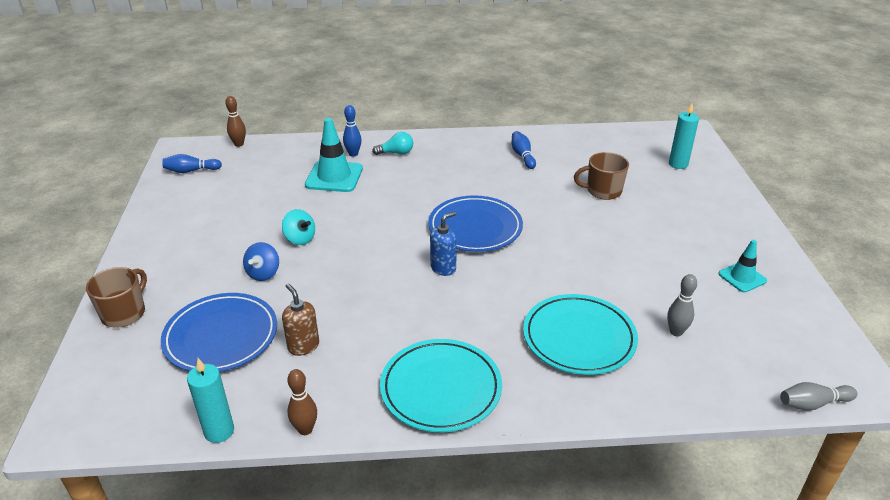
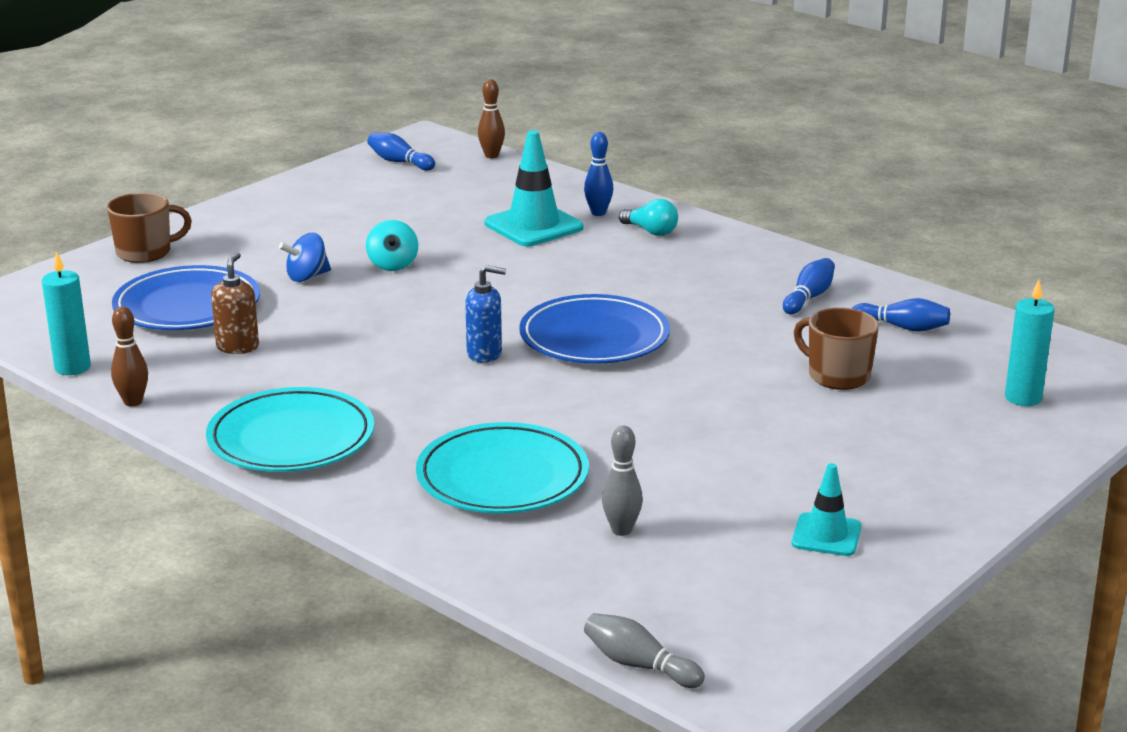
camera: 45 degrees right, 10 degrees down
(582, 152) = (903, 327): none -> blue bowling pin

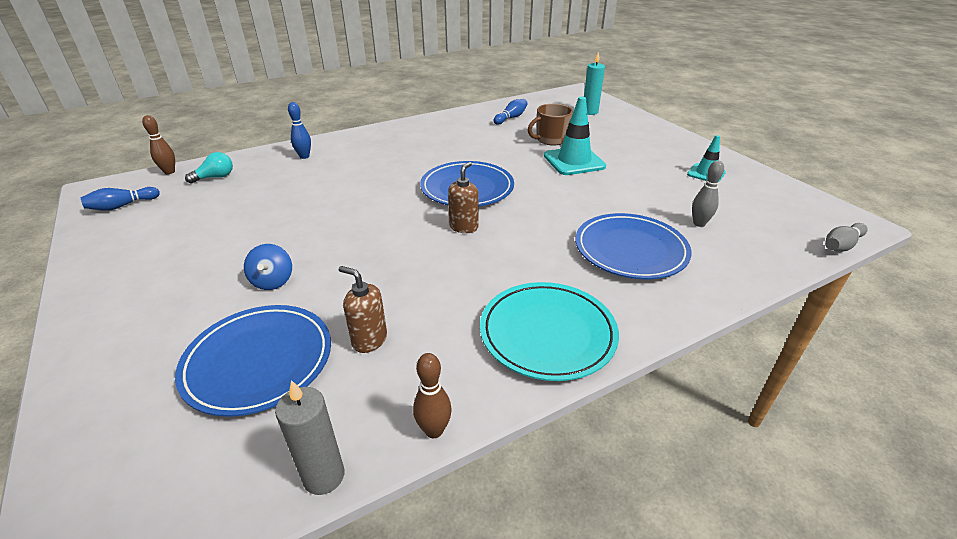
camera: 70 degrees left, 10 degrees up
(72, 367) = (324, 476): turquoise candle -> grey candle
(145, 252) = (103, 376): brown mug -> none
(393, 265) = (295, 238): turquoise spinning top -> none
(485, 354) = (464, 227): blue soap dispenser -> brown soap dispenser
(502, 476) = (630, 250): turquoise plate -> blue plate
(533, 226) = (297, 178): turquoise traffic cone -> turquoise traffic cone (574, 161)
(651, 231) = (347, 148): turquoise light bulb -> turquoise light bulb (215, 177)
(809, 297) = (464, 129): blue bowling pin -> none

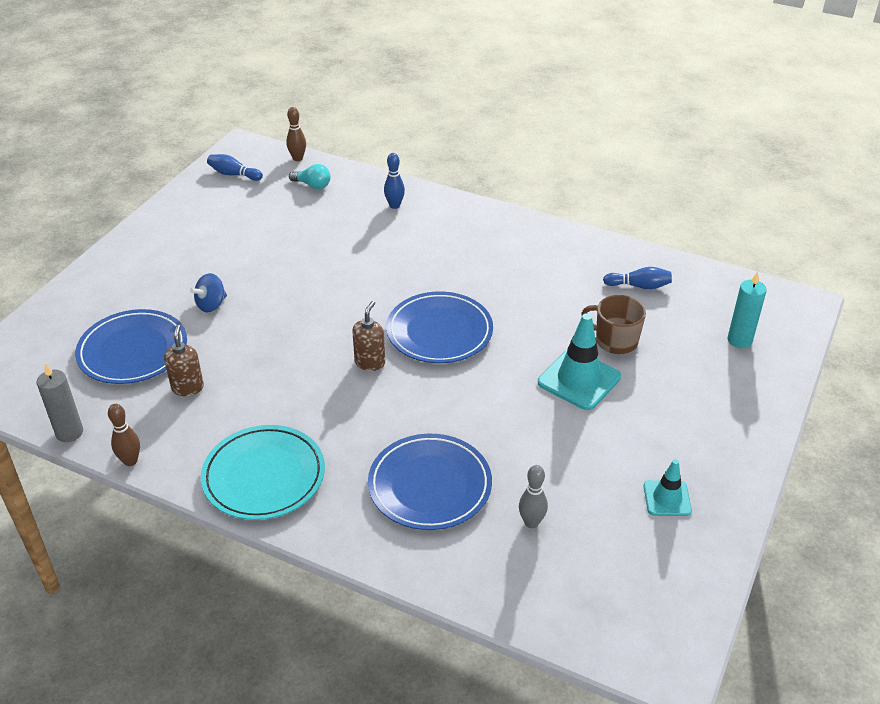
camera: 55 degrees right, 5 degrees up
(464, 227) = (370, 362): brown soap dispenser -> brown soap dispenser turned 60 degrees counterclockwise
(841, 245) = (594, 655): grey bowling pin -> none

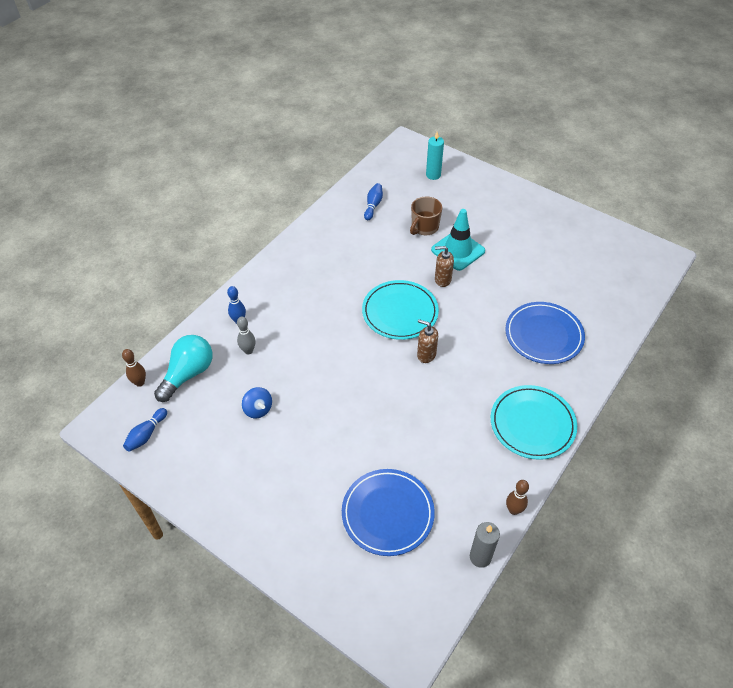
camera: 80 degrees left, 10 degrees up
(188, 387) = (438, 472): brown soap dispenser -> brown soap dispenser (442, 279)
(211, 305) = (339, 455): blue spinning top -> blue spinning top (258, 409)
(312, 185) = (188, 374): turquoise light bulb -> turquoise light bulb, size x1.80
(439, 332) = (400, 312): blue plate -> turquoise plate
(531, 522) = (573, 292): grey bowling pin -> grey bowling pin (248, 351)
(667, 498) = (556, 233): turquoise traffic cone -> none

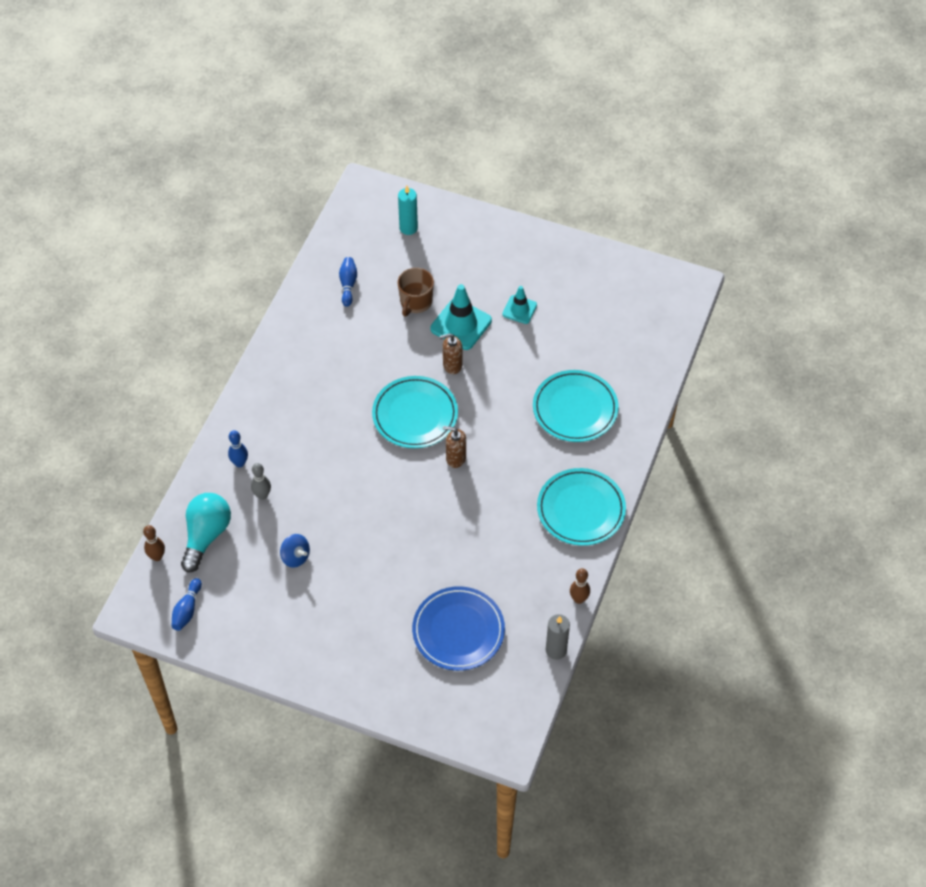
camera: 15 degrees left, 5 degrees up
(510, 248) = (519, 309): none -> turquoise traffic cone
(543, 335) = (575, 409): blue plate -> turquoise plate

